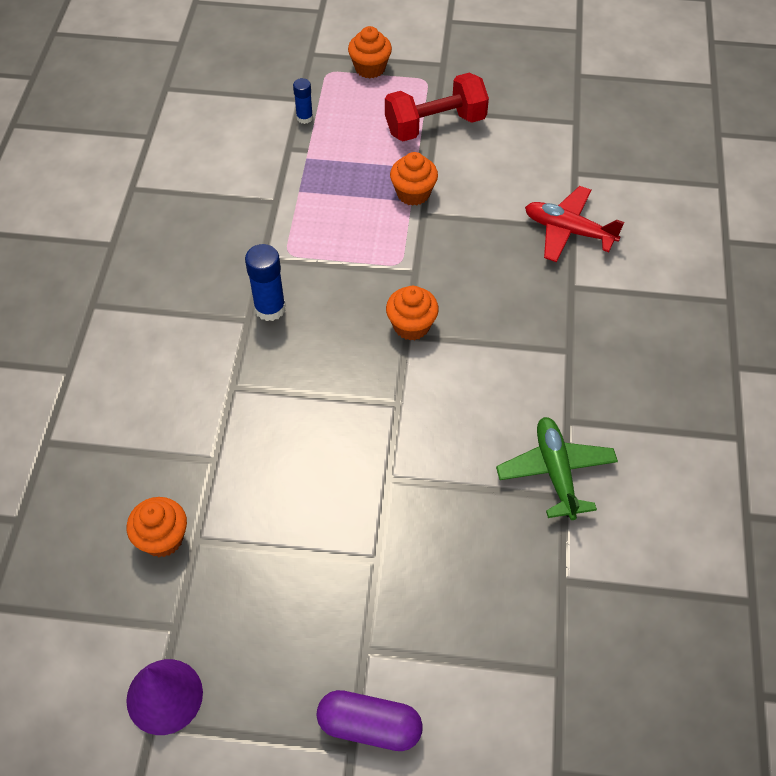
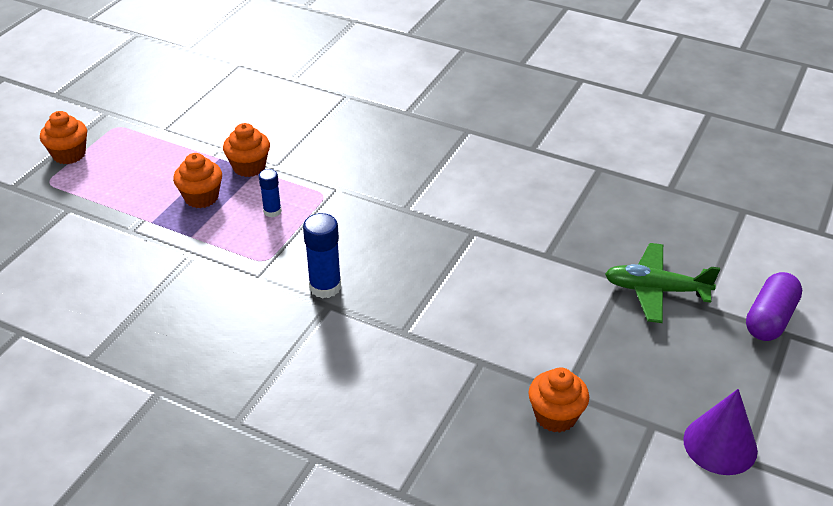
camera: 70 degrees left, 15 degrees down
(304, 118) = (97, 211): blue glue stick -> blue glue stick (272, 211)
(411, 326) = (397, 204): orange cupcake -> orange cupcake (201, 197)
(435, 125) = (178, 135): red dumbbell -> none
(555, 472) = (576, 167): green plane -> green plane (655, 290)
(568, 231) = (350, 98): red plane -> none

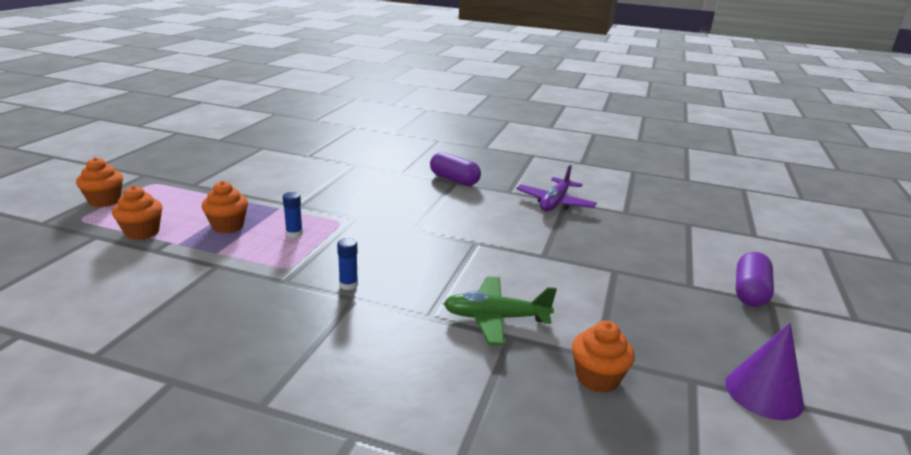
camera: 10 degrees left, 15 degrees down
(249, 167) = (272, 206): orange cupcake -> orange cupcake (142, 232)
(325, 287) = (348, 285): blue glue stick -> blue glue stick, size x0.61
(468, 126) = (454, 180): none -> purple capsule
(585, 170) = (555, 203): none -> purple plane
(655, 290) = (645, 276): green plane -> green plane (495, 318)

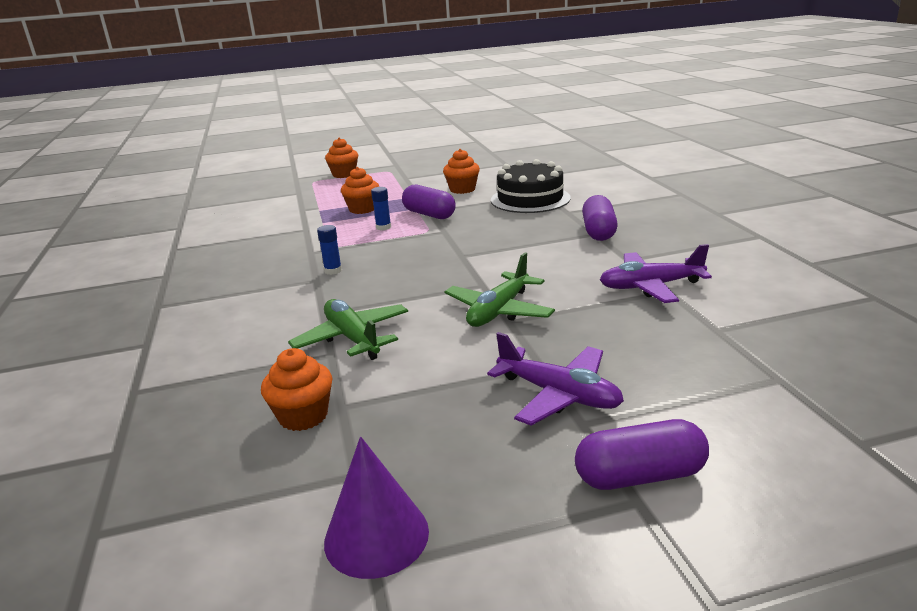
camera: 60 degrees right, 0 degrees up
(142, 232) = (319, 198): orange cupcake -> orange cupcake (462, 189)
(306, 209) = (429, 214): none -> purple capsule
(355, 171) = (530, 199): none -> black cake
(526, 253) = (499, 311): none -> green plane
(654, 279) = (559, 395): none -> purple plane

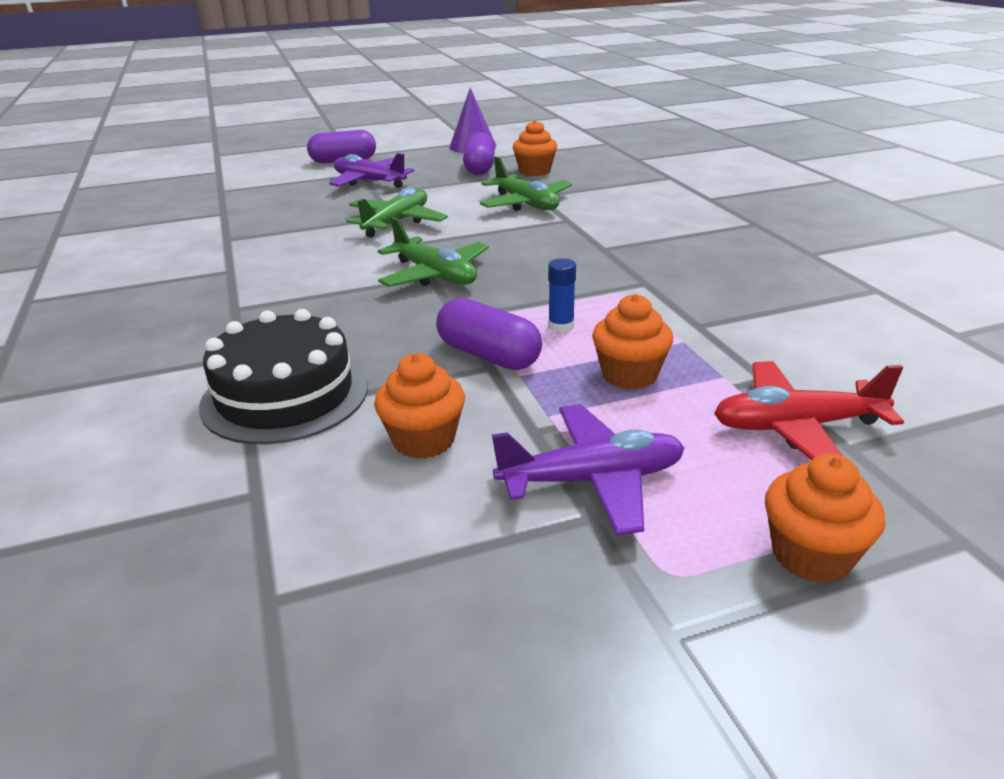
camera: 175 degrees right, 5 degrees up
(310, 196) = (796, 427): none -> red plane
(333, 271) = (590, 258): blue glue stick -> none
(458, 256) = (435, 275): none -> green plane
(598, 231) = (226, 311): purple capsule -> purple capsule (479, 168)
(650, 286) = (238, 242): purple plane -> purple plane (592, 480)

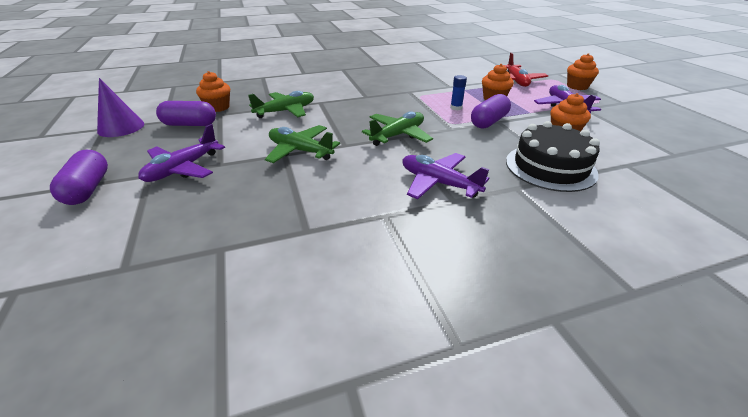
camera: 90 degrees left, 5 degrees up
(280, 300) = (438, 183): none -> purple plane

